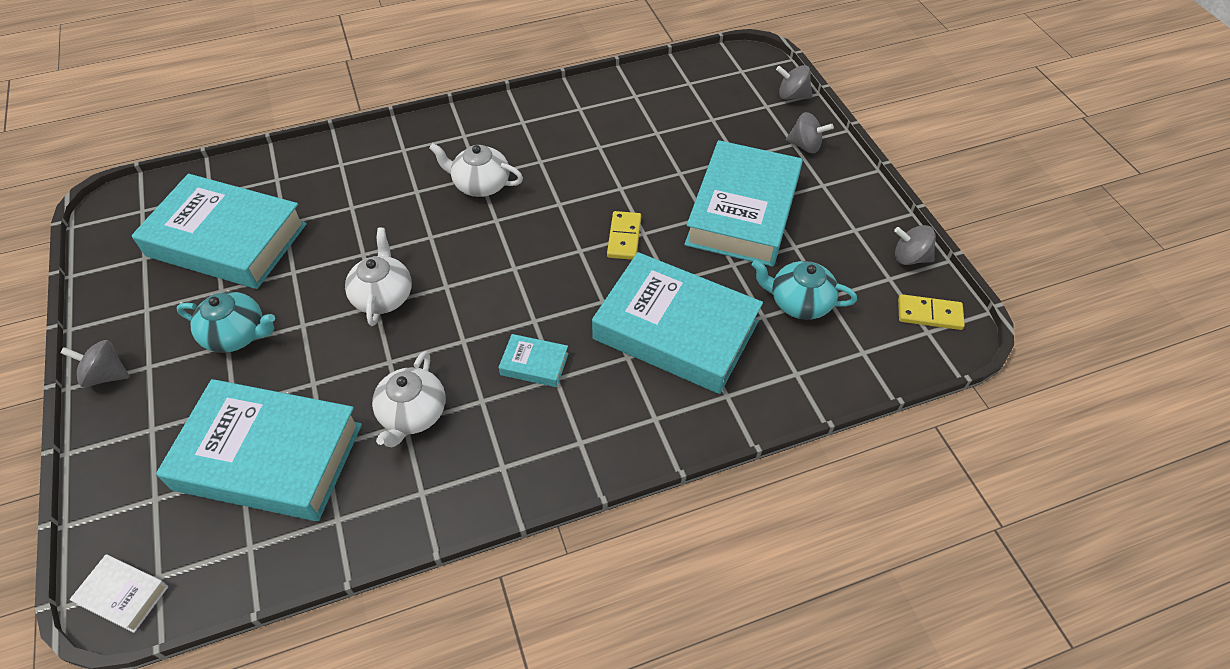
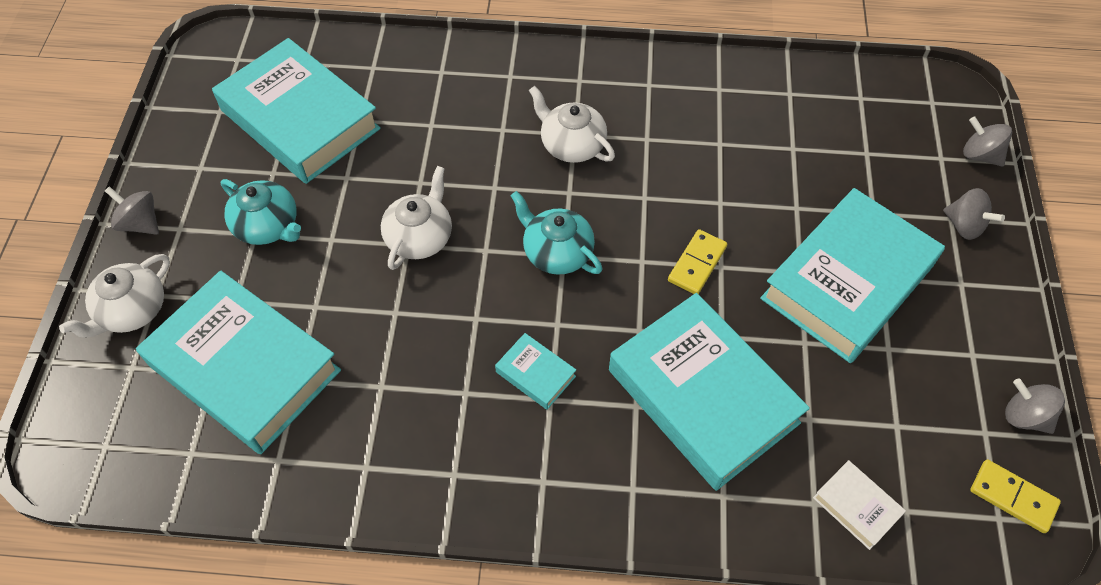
camera: 25 degrees right, 5 degrees up
(123, 595) = (70, 452): white book -> white book (856, 506)
(412, 414) = (393, 379): white teapot -> white teapot (132, 311)
(799, 302) = (859, 419): turquoise teapot -> turquoise teapot (556, 252)

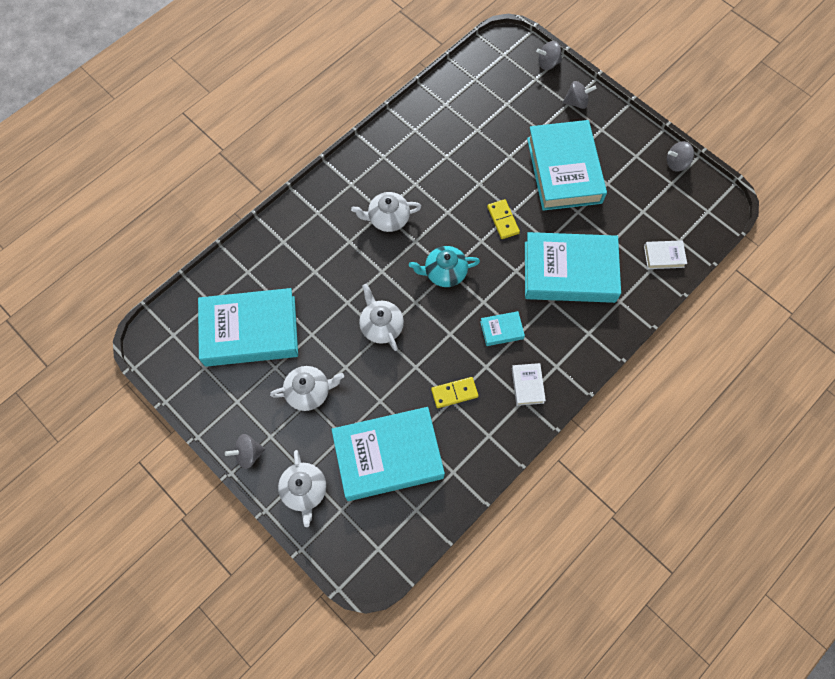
camera: 50 degrees left, 10 degrees up
(268, 226) = (309, 392): turquoise teapot -> white teapot
(481, 464) = (527, 385): none -> white book
(1013, 497) = (704, 198): yellow domino -> yellow domino (454, 393)

